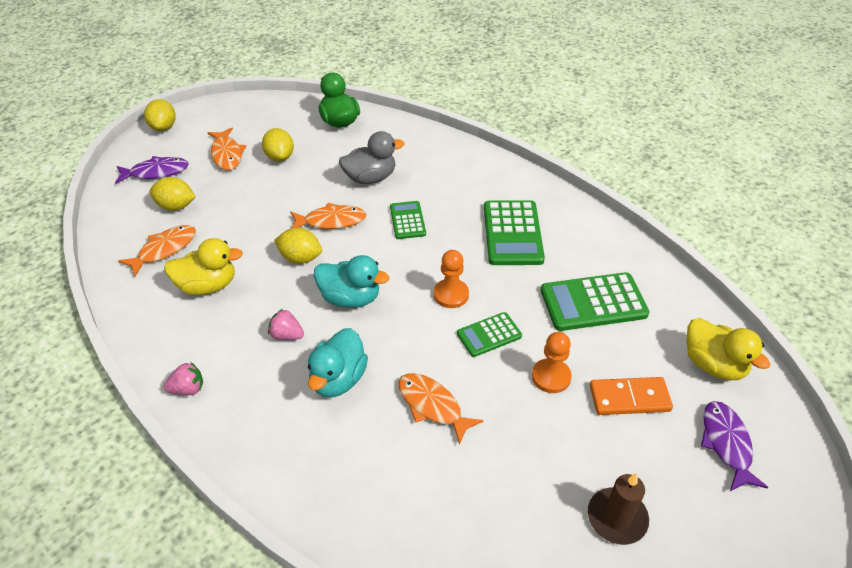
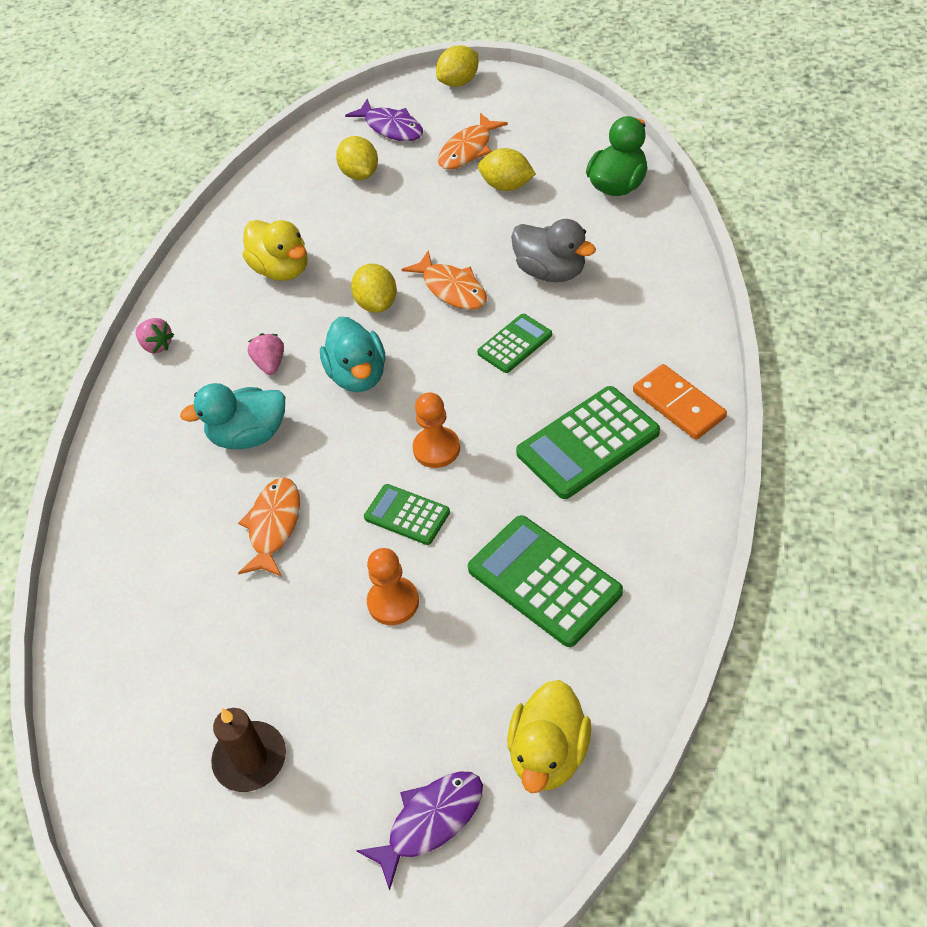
camera: 60 degrees right, 5 degrees up
(164, 250) = (298, 210): orange fish -> none
(280, 157) = (507, 186): yellow lemon -> yellow lemon turned 75 degrees clockwise
(629, 398) = (422, 691): orange domino -> orange domino (679, 404)

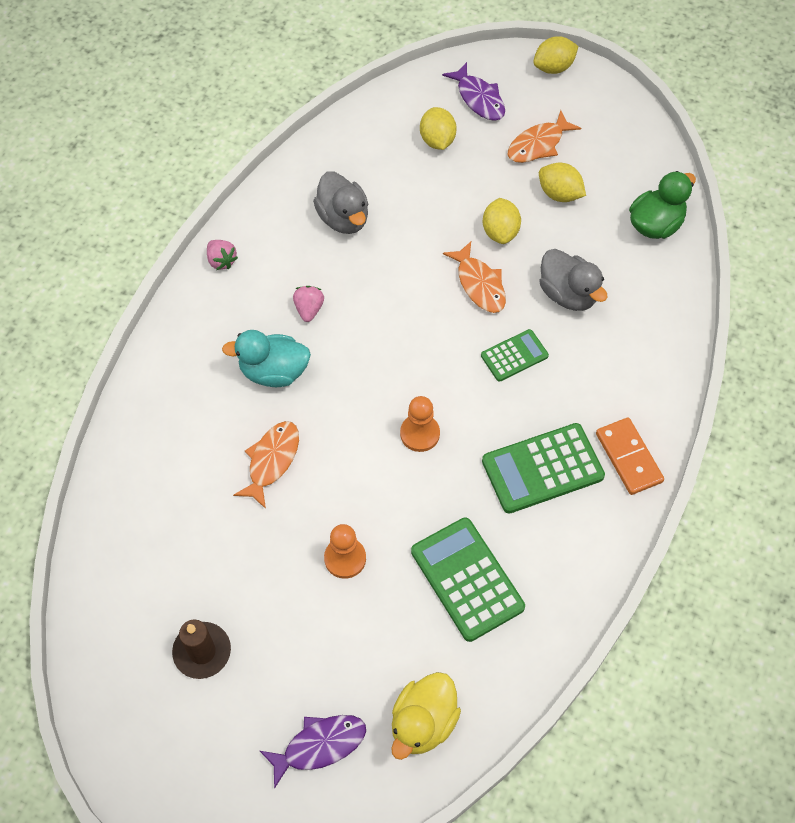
camera: 10 degrees right, 10 degrees up
(281, 269) = (343, 218): yellow duck -> grey duck
(358, 375) = (377, 344): turquoise duck -> none
(377, 304) = (413, 279): yellow lemon -> yellow lemon (500, 232)
(407, 515) = (378, 486): green calculator -> none

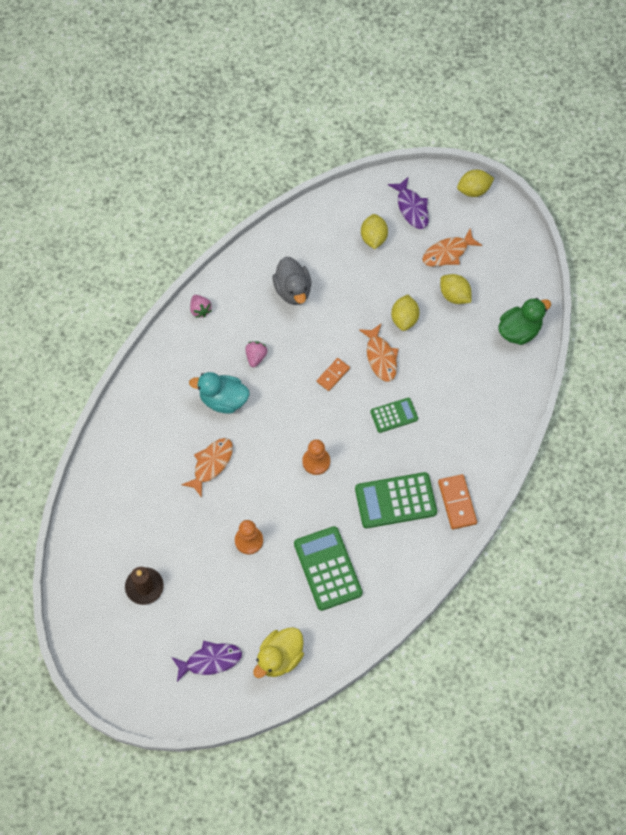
camera: 10 degrees right, 5 degrees up
(419, 316) = (333, 375): none -> orange domino
(568, 294) = (442, 375): grey duck -> none

